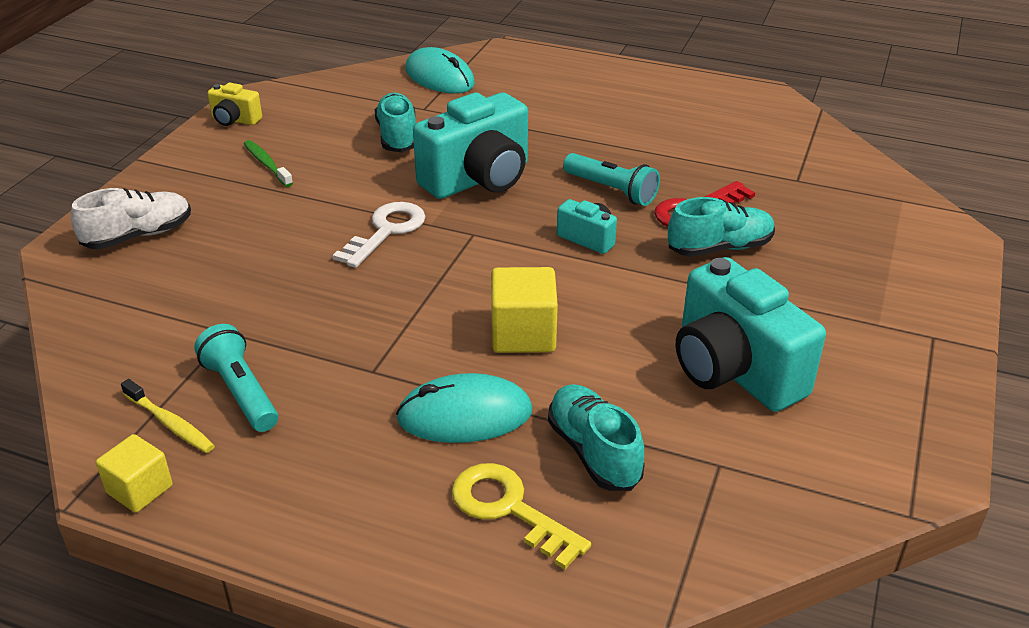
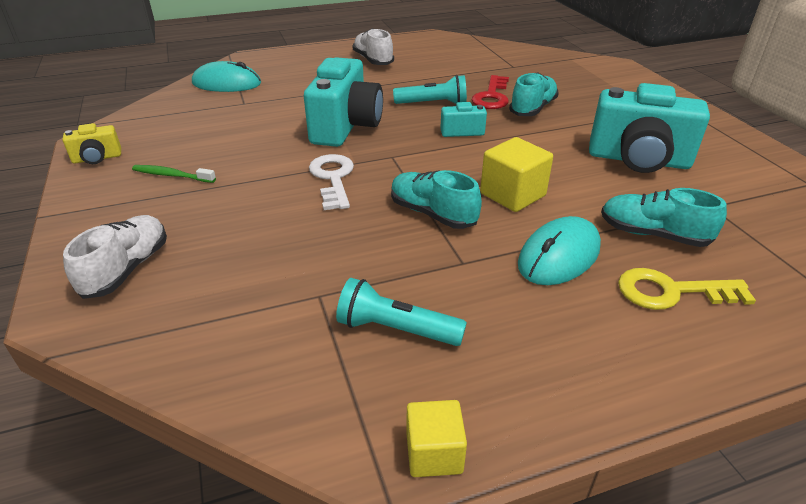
camera: 40 degrees left, 0 degrees up
(170, 423) = (377, 386): yellow toothbrush -> none
(397, 137) = (251, 124): turquoise shoe -> turquoise shoe (433, 214)
(633, 104) = (373, 60): none -> white shoe

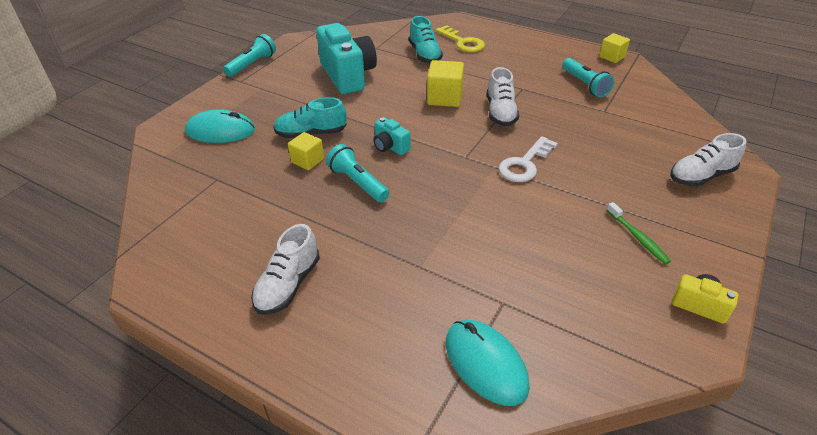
camera: 130 degrees left, 5 degrees up
(346, 127) = (456, 203): turquoise camera -> none
(433, 214) = (500, 112): turquoise shoe -> white shoe
(492, 96) = (307, 160): red key -> yellow cube
(559, 255) = (477, 69): turquoise mouse -> turquoise mouse (220, 131)
(721, 121) = (252, 64): none -> turquoise flashlight

